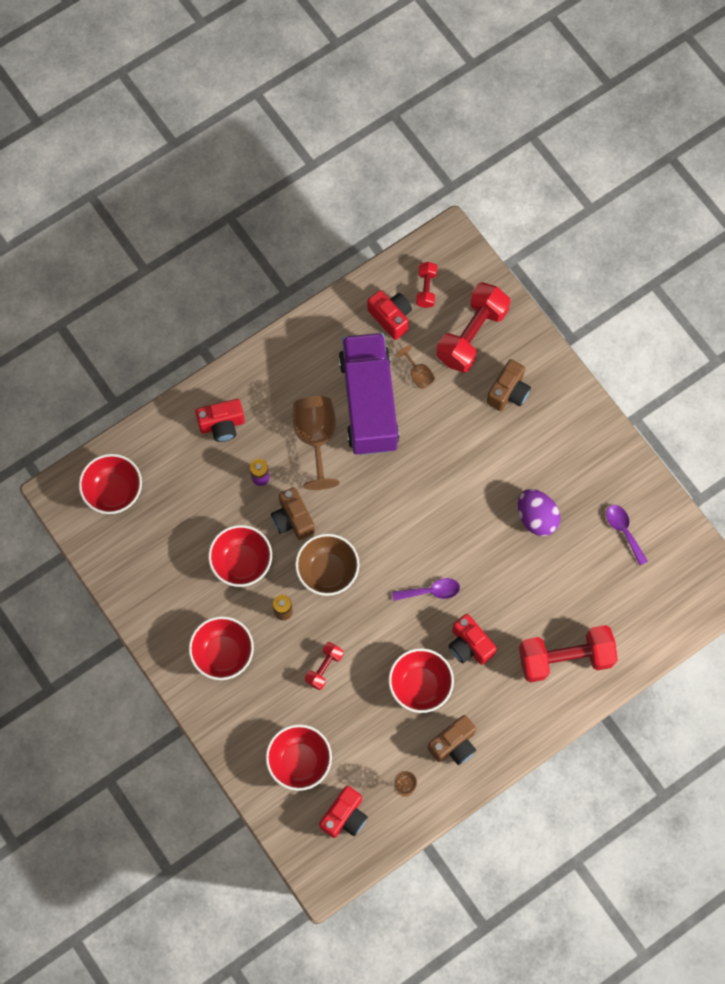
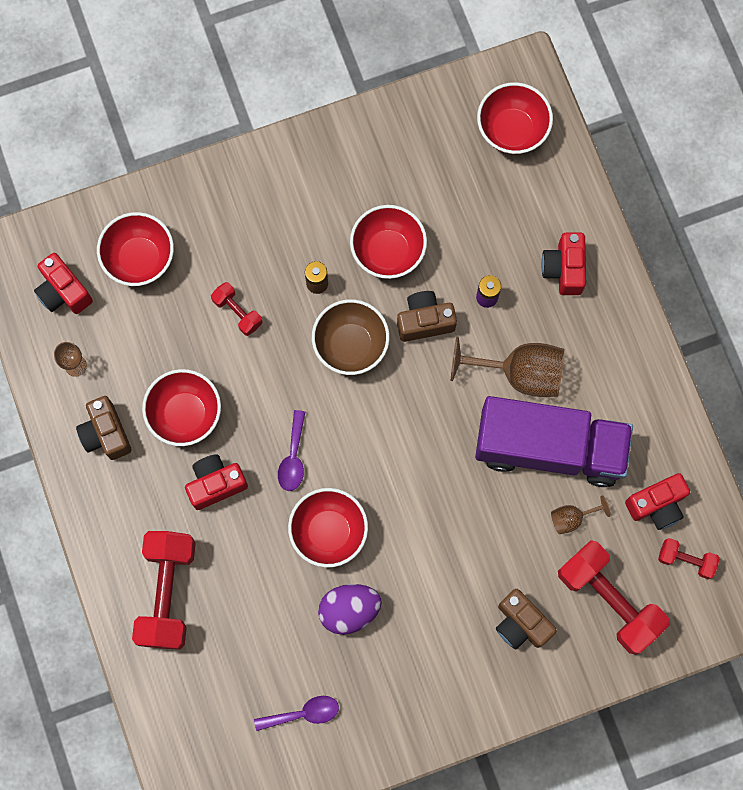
camera: 105 degrees right, 5 degrees up
(223, 654) = (286, 206): red bowl -> red bowl (329, 531)

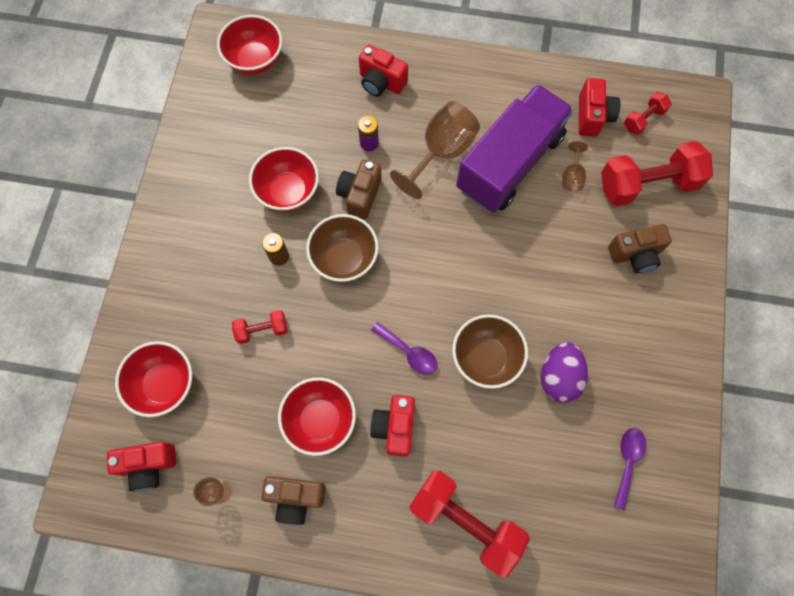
camera: 60 degrees left, 5 degrees down
(329, 531) = (486, 357): red bowl -> brown bowl

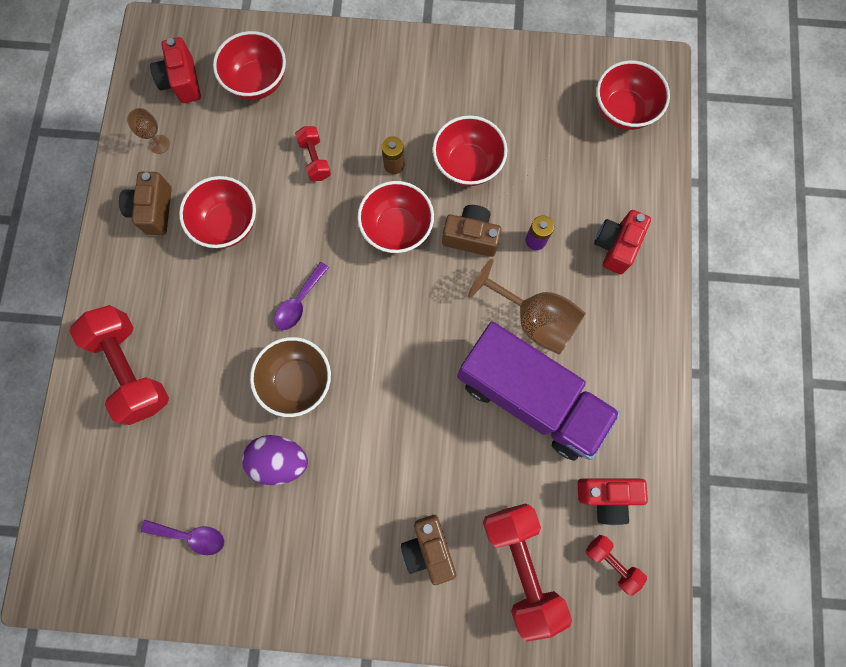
camera: 85 degrees right, 5 degrees up
(344, 258) = (397, 229): brown bowl -> red bowl
(394, 427) = (222, 294): red camera -> none
(465, 521) = (131, 369): red dumbbell -> red dumbbell turned 60 degrees counterclockwise
(572, 176) = (521, 472): brown goblet -> none

